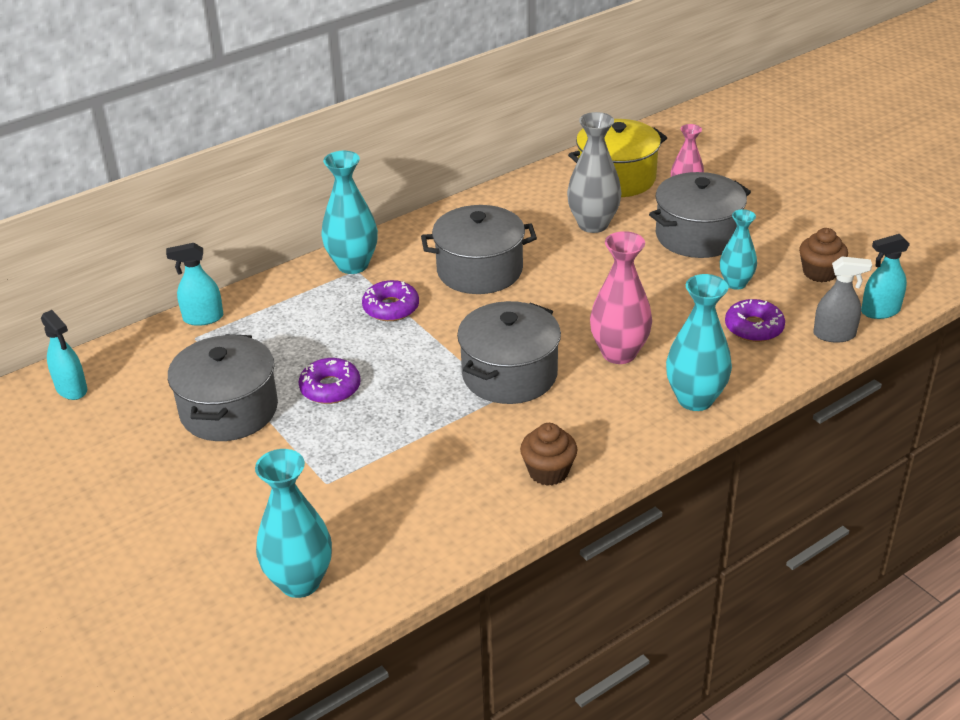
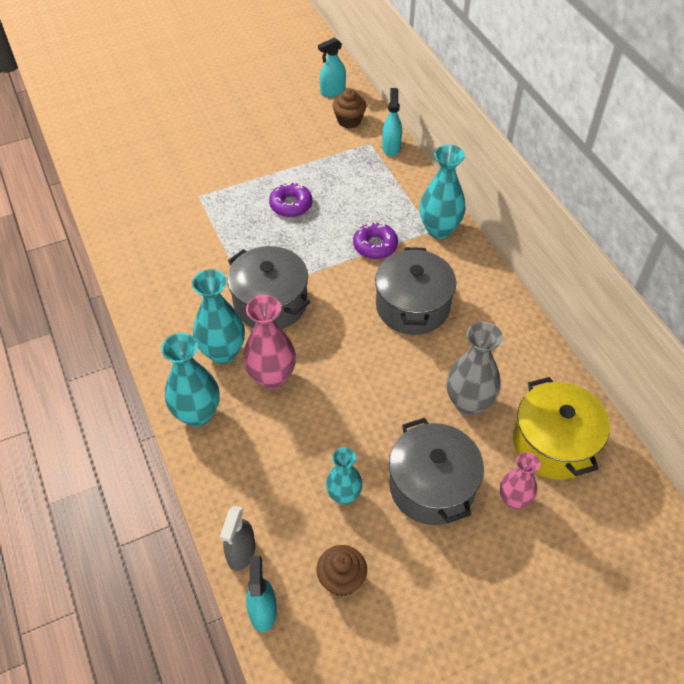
camera: 100 degrees right, 15 degrees up
(229, 410) = (286, 156): grey pot -> none
(300, 582) = (123, 179): turquoise vase -> turquoise vase (223, 352)
(548, 472) = (159, 306): brown cupcake -> brown cupcake (349, 120)
(754, 327) = (273, 487): purple donut -> none

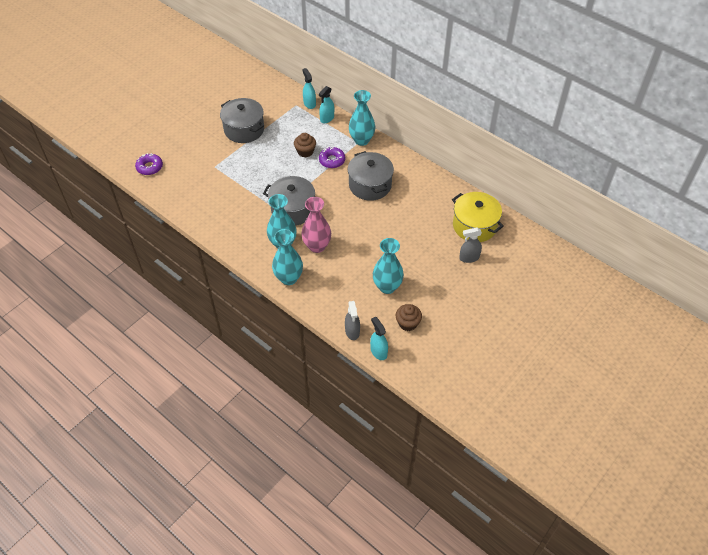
camera: 25 degrees left, 0 degrees up
(291, 205) = (271, 154): purple donut -> purple donut (149, 167)
(332, 91) = (256, 81): turquoise spray bottle -> turquoise spray bottle (327, 118)
(344, 495) = (387, 287): turquoise vase -> turquoise vase, size x1.56
(349, 120) = (276, 95): brown cupcake -> brown cupcake (305, 152)
(432, 486) = (427, 267): grey pot -> grey pot (244, 129)
(468, 403) = (424, 222): grey vase -> none
(514, 499) = (469, 258): pink vase -> grey spray bottle

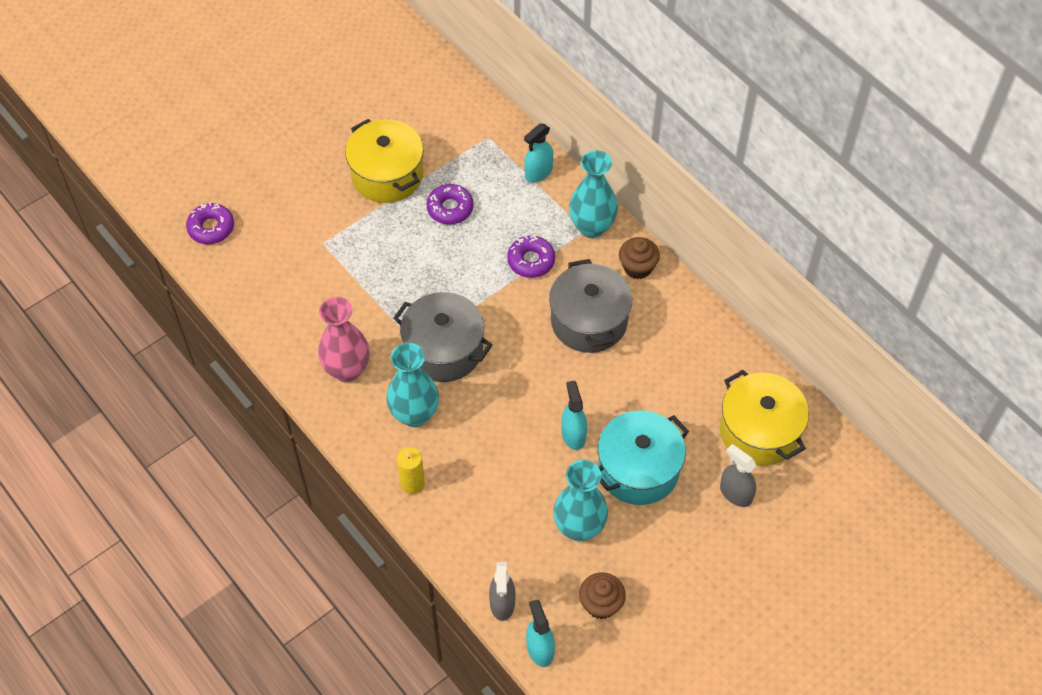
camera: 10 degrees right, 5 degrees up
(244, 129) = (387, 175): grey pot -> yellow pot
(282, 141) = (450, 208): none -> purple donut
(289, 278) = (412, 483): turquoise vase -> yellow candle
(305, 152) = (487, 236): brown cupcake -> brown cupcake (637, 267)
(309, 103) = (513, 137): turquoise spray bottle -> turquoise spray bottle (573, 434)
(317, 246) = (472, 429): pink vase -> pink vase (347, 370)
(413, 253) = (638, 469): none -> turquoise pot
(469, 258) = (735, 493): grey spray bottle -> grey spray bottle turned 45 degrees clockwise

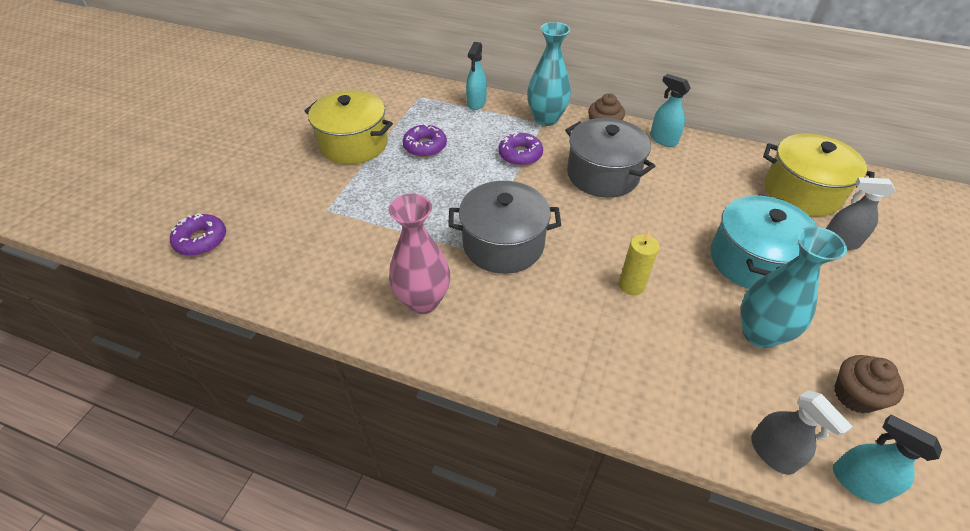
camera: 30 degrees left, 10 degrees down
(412, 483) = (573, 375): yellow candle -> yellow candle (631, 285)
(414, 414) = (521, 309): turquoise vase -> none
(573, 434) = (674, 259): turquoise spray bottle -> turquoise spray bottle (663, 139)

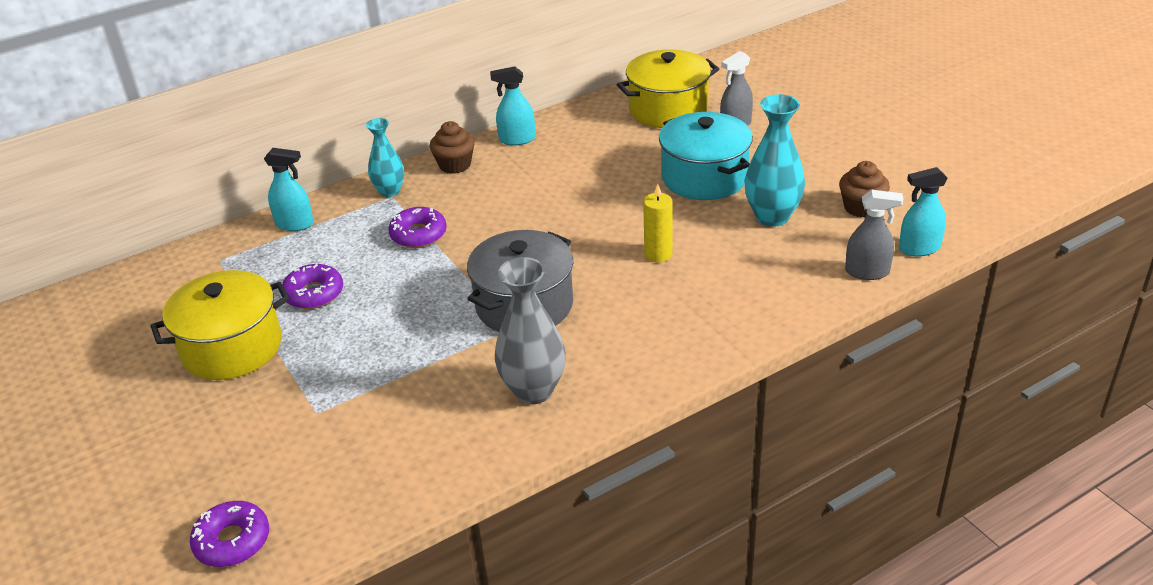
camera: 50 degrees left, 10 degrees down
(423, 301) = (533, 390): pink vase -> grey vase
(476, 103) = (295, 224): turquoise spray bottle -> turquoise spray bottle turned 45 degrees counterclockwise
(546, 119) = (389, 191): turquoise vase -> turquoise vase, size x0.64
(602, 174) = (514, 199): grey pot -> none

